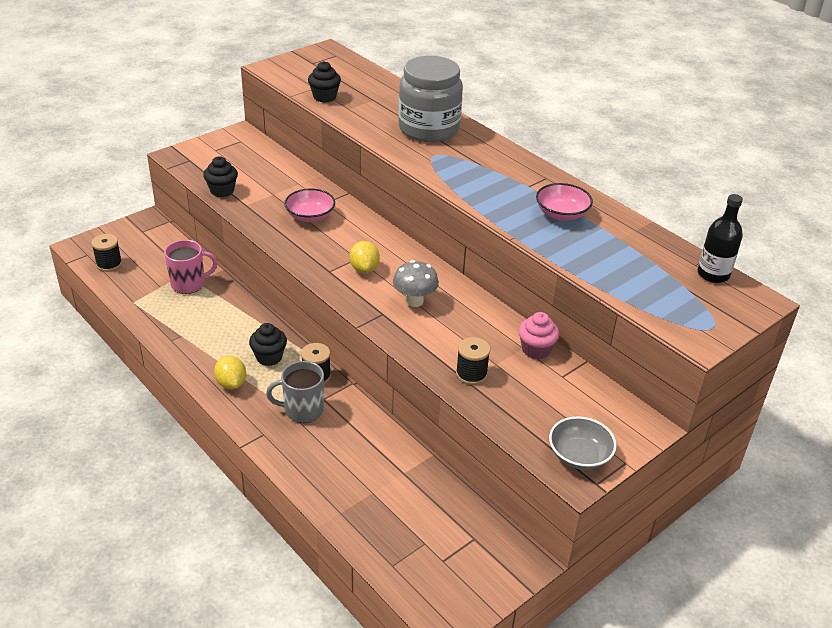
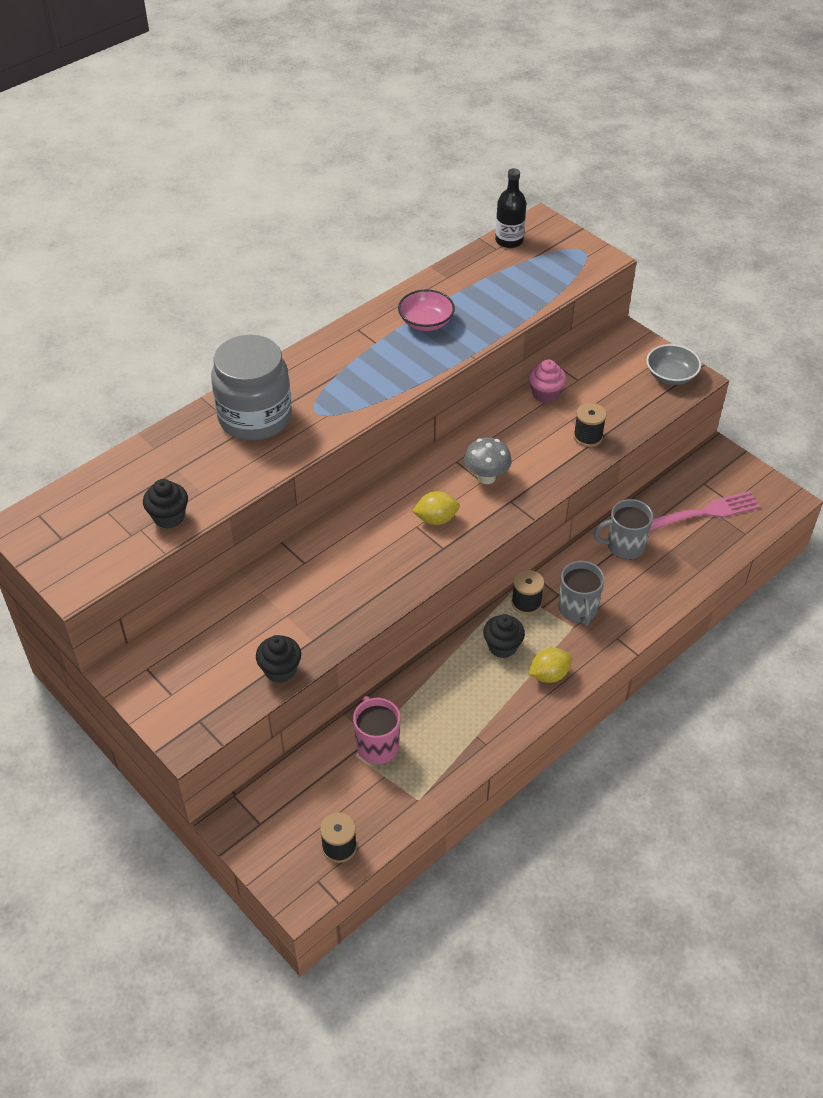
camera: 90 degrees left, 10 degrees up
(310, 216) = (335, 574): pink bowl -> none
(381, 454) = (624, 546): none -> grey mug
(426, 530) = (703, 513): none -> pink fork

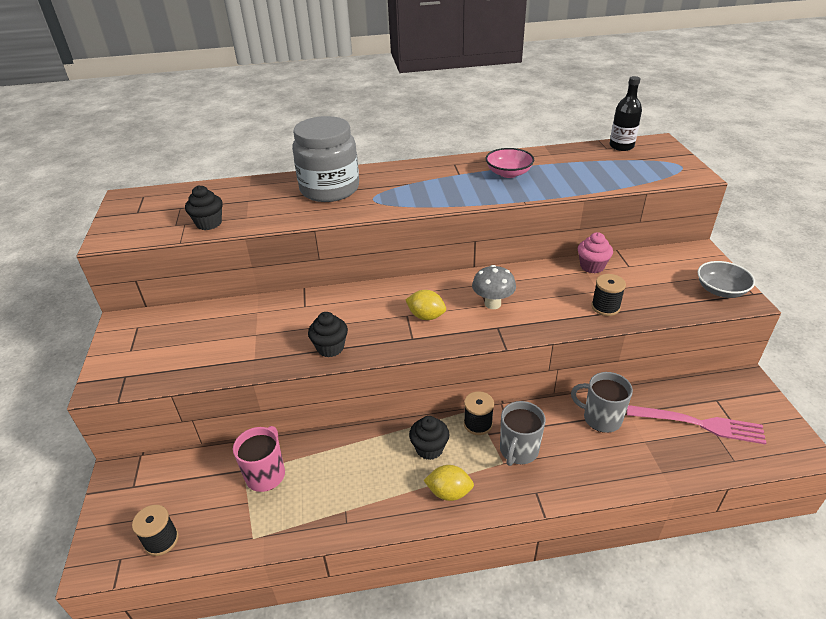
camera: 35 degrees right, 10 degrees down
(280, 670) = (211, 369): black cupcake -> black cupcake (330, 348)

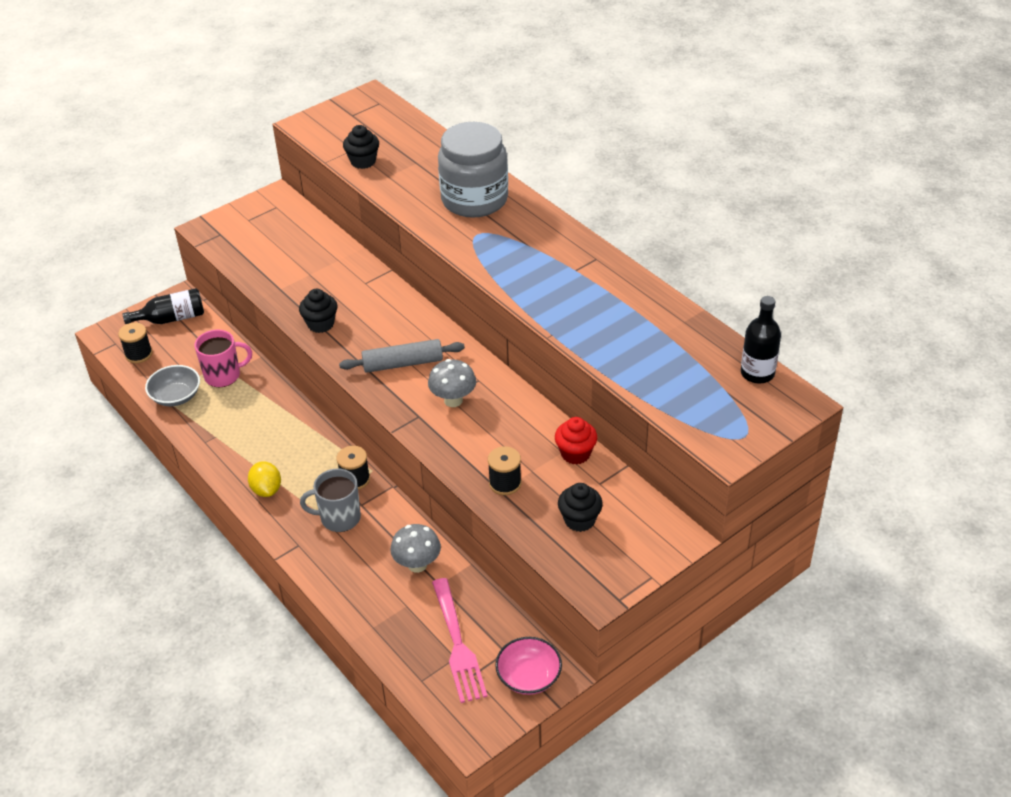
camera: 60 degrees right, 5 degrees up
(139, 491) = (171, 318): none -> black bottle
(426, 316) = (403, 363): yellow lemon -> grey rolling pin
(429, 448) = (306, 459): black cupcake -> black cupcake (579, 520)
(508, 173) = (606, 304): pink bowl -> pink bowl (529, 676)
(592, 266) = (575, 454): pink cupcake -> red cupcake
(601, 418) = (417, 565): grey mug -> grey mushroom
(720, 290) = (605, 570): grey bowl -> grey bowl (176, 396)

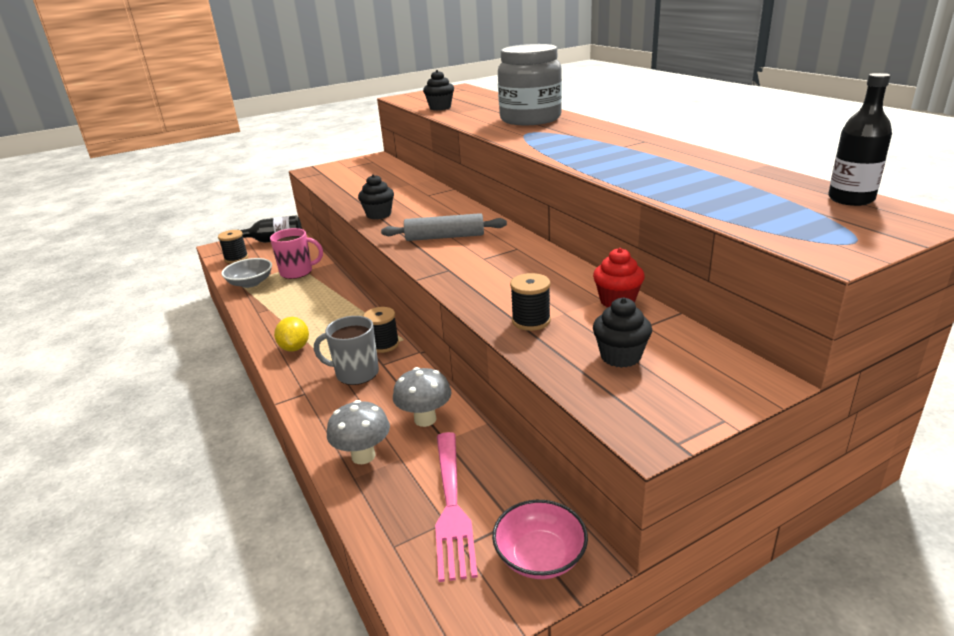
camera: 10 degrees right, 15 degrees down
(453, 400) = (487, 260): grey mushroom -> grey mushroom (363, 456)

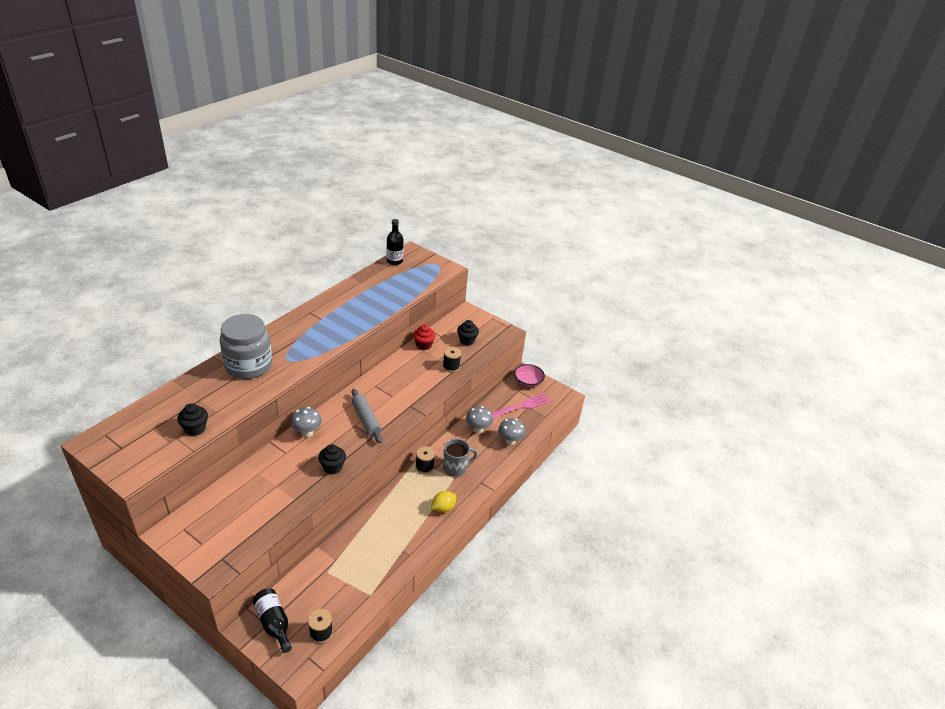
camera: 120 degrees left, 10 degrees up
(250, 283) = (366, 588): grey bowl -> none
(297, 272) = (340, 563): pink mug -> none
(356, 373) = (456, 468): grey mug -> grey mug turned 90 degrees counterclockwise
(451, 205) = (307, 433): none -> grey mushroom

